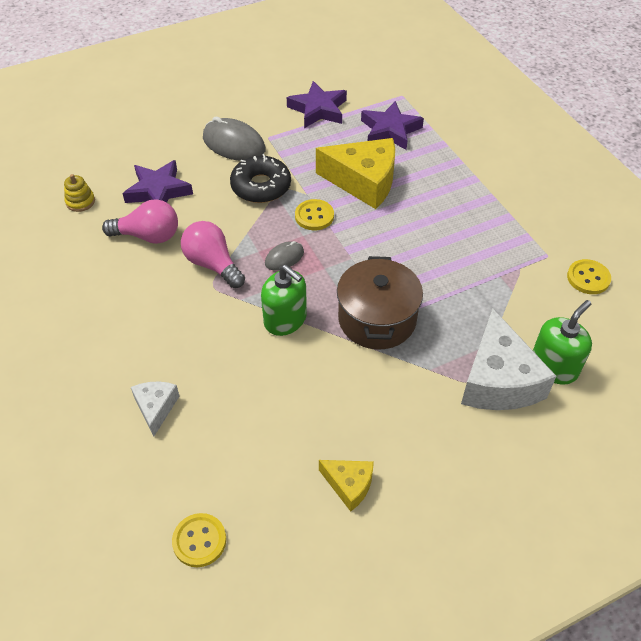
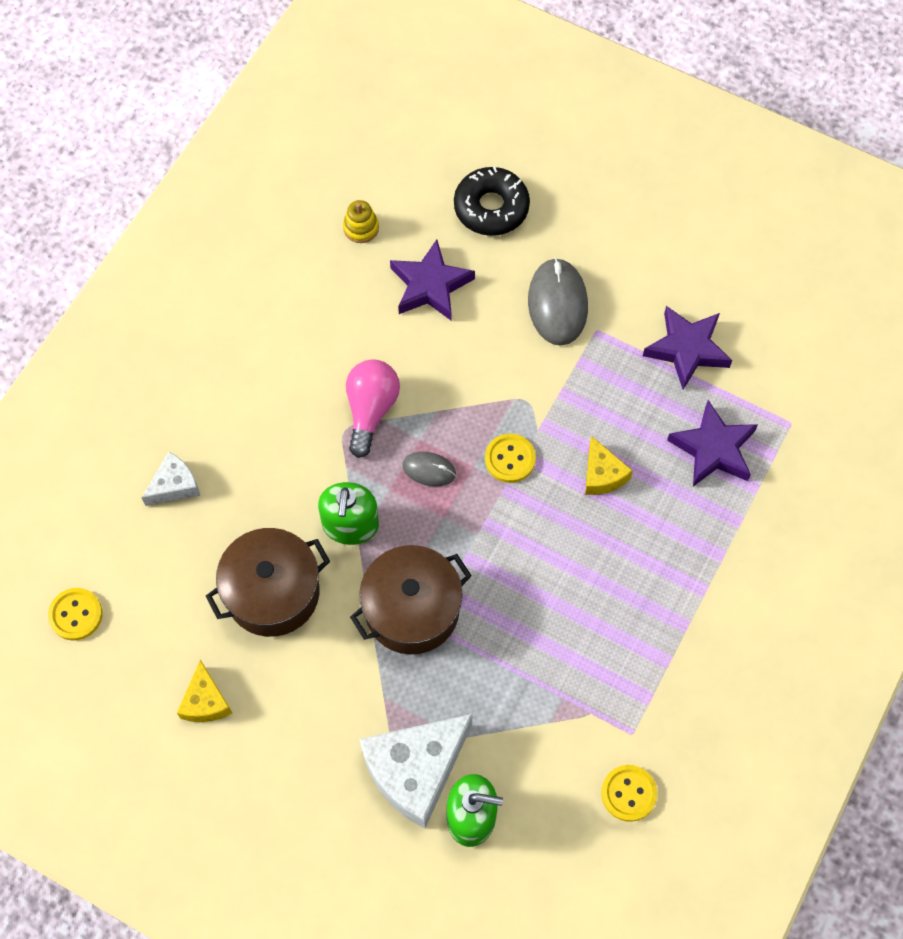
camera: 55 degrees right, 15 degrees up
(148, 236) = (363, 324): pink light bulb -> none
(261, 186) = (513, 377): black donut -> black donut (491, 207)
(296, 392) = (272, 592): none -> brown pot
(364, 182) = (602, 474): yellow cheese -> yellow cheese, size x0.52

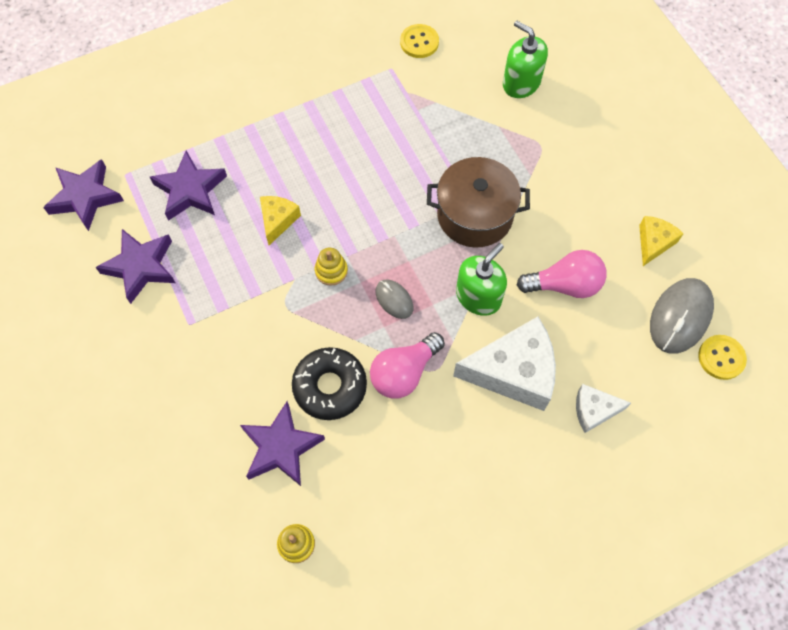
camera: 145 degrees left, 0 degrees up
(272, 592) = (564, 284): brown pot -> pink light bulb
(415, 770) = (538, 124): white cheese -> white cheese (513, 371)
(491, 207) = (176, 486): black donut -> black donut (330, 386)
(510, 459) = (331, 271): yellow button -> yellow stacking toy
(557, 304) = (198, 364): grey mouse -> grey mouse (680, 317)
(803, 377) = (85, 197): none -> purple star

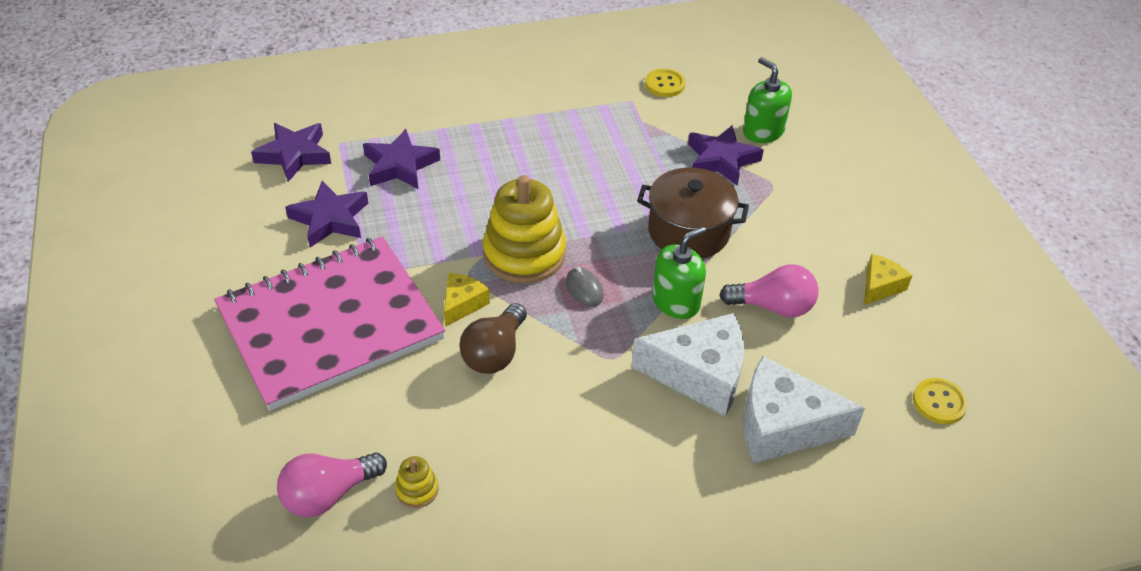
camera: 10 degrees right, 20 degrees down
(173, 386) = (330, 324): none -> pink notebook
(278, 220) = (481, 203): yellow cheese -> yellow cheese (462, 304)
(281, 447) = (426, 398): purple star -> purple star (721, 160)
(330, 386) = (495, 353): black donut -> brown light bulb
(331, 271) = (524, 254): yellow stacking toy -> yellow stacking toy, size x2.34
(404, 372) = (578, 354): pink light bulb -> pink light bulb (328, 494)
(594, 410) = (782, 426): white cheese -> white cheese, size x1.93
(680, 317) = (898, 357): grey mouse -> none

